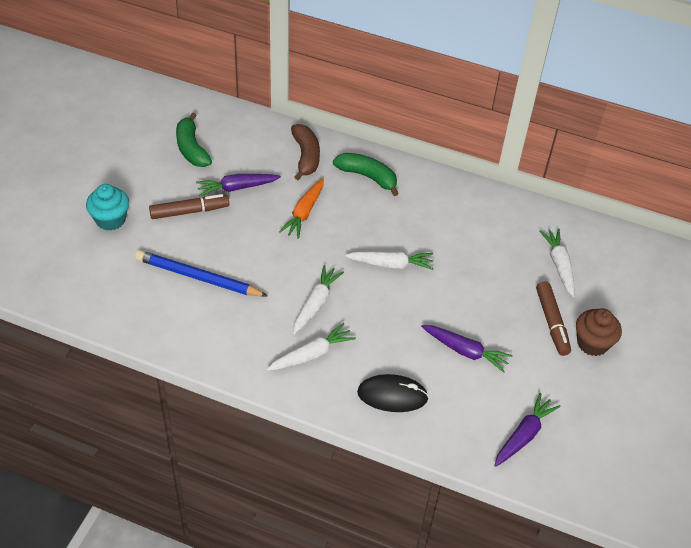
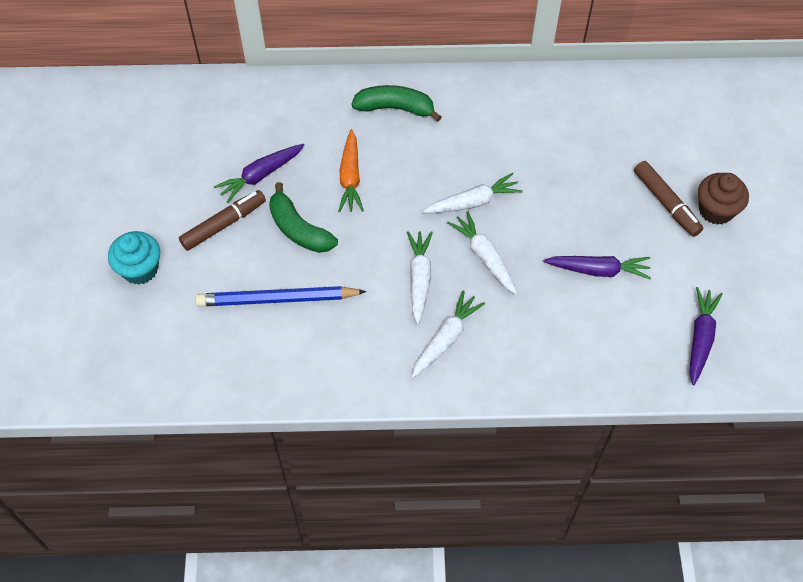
camera: 20 degrees left, 10 degrees up
(191, 148) = (183, 146): green banana -> green banana (299, 229)
(306, 156) = (316, 109): brown banana -> none
(392, 395) = (551, 350): black mouse -> none
(559, 265) = (642, 136): white carrot -> white carrot (484, 256)

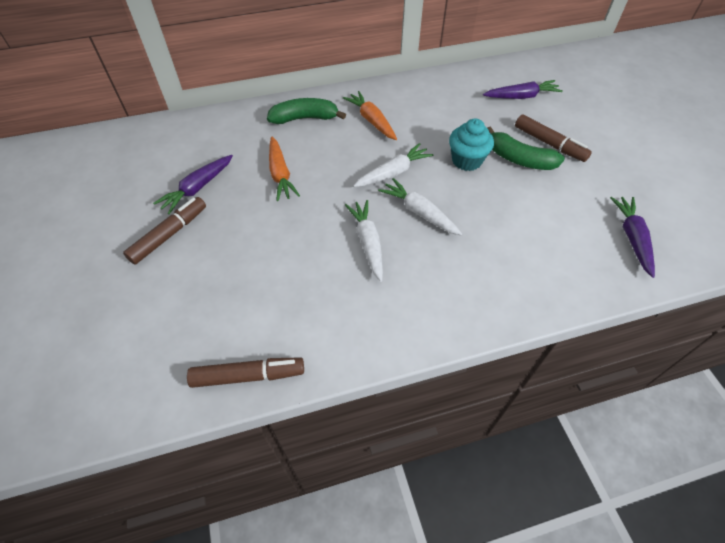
camera: 15 degrees left, 5 degrees down
(140, 269) = (88, 292): turquoise cupcake -> turquoise cupcake (466, 160)
(272, 384) = (248, 375): none -> brown marker
(277, 299) = (235, 290): blue pencil -> none
(299, 229) = (243, 224): green banana -> green banana (519, 159)
(446, 339) = (410, 289): white carrot -> none
(471, 127) = (371, 121): none -> orange carrot
(598, 270) = (520, 203): purple carrot -> purple carrot (521, 97)
(716, 210) = (589, 141): brown cupcake -> none

